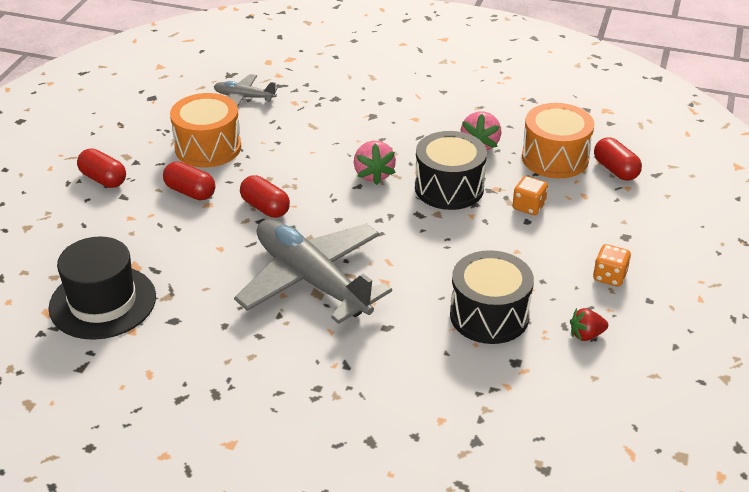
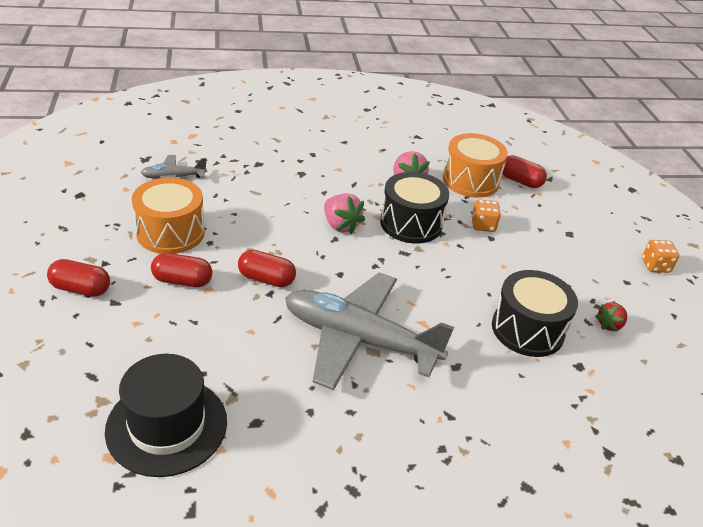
camera: 30 degrees left, 0 degrees up
(609, 277) = (585, 270): orange dice -> orange dice (655, 266)

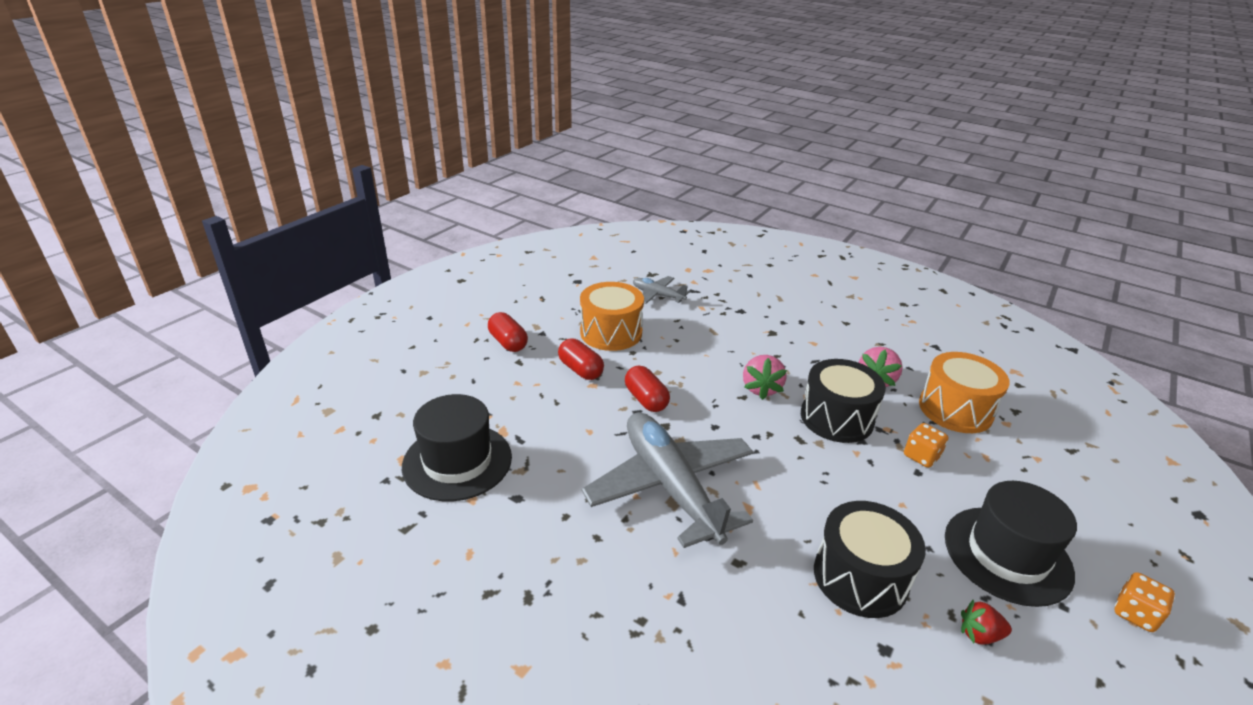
camera: 45 degrees right, 5 degrees down
(520, 181) = (1024, 436): red capsule -> none
(579, 267) = (1007, 555): none -> black hat

